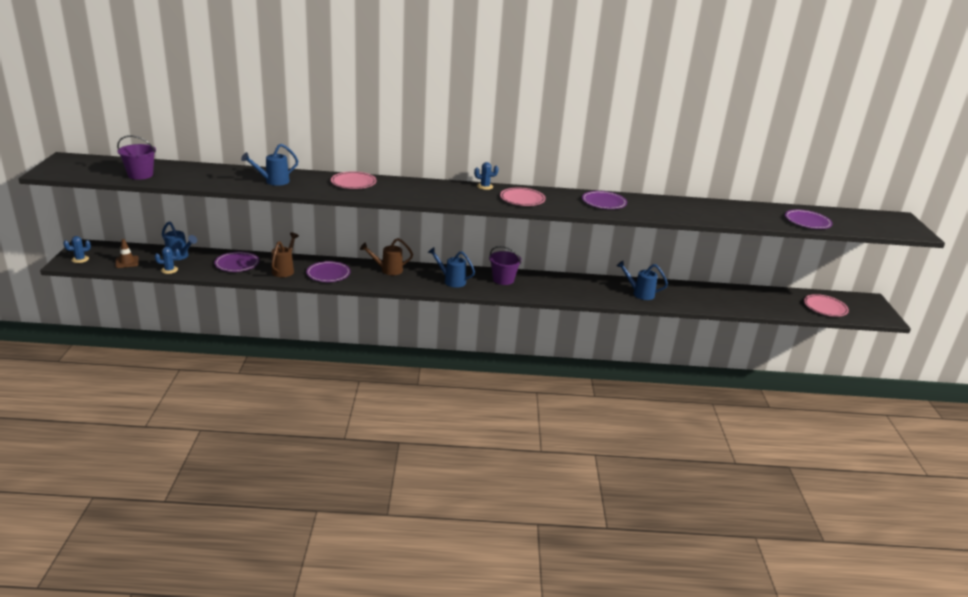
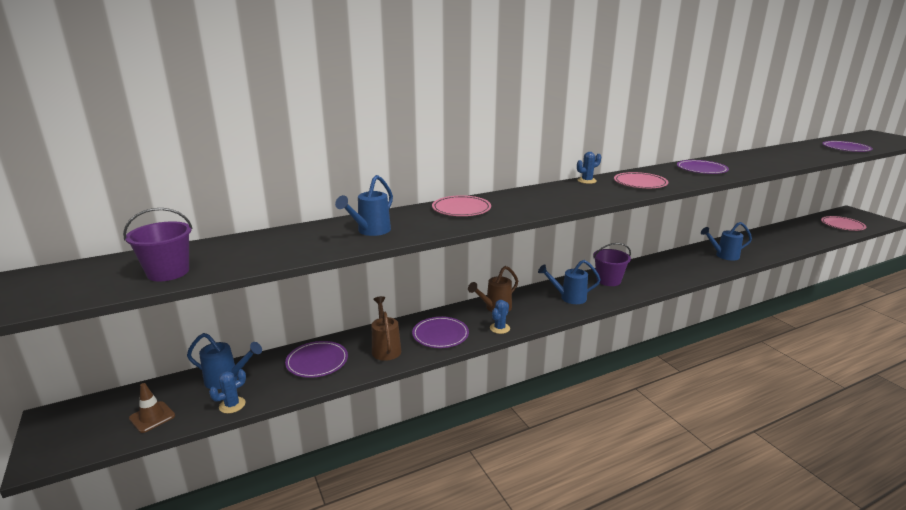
camera: 25 degrees left, 5 degrees down
(80, 259) = (65, 442): blue cactus -> blue cactus (499, 328)

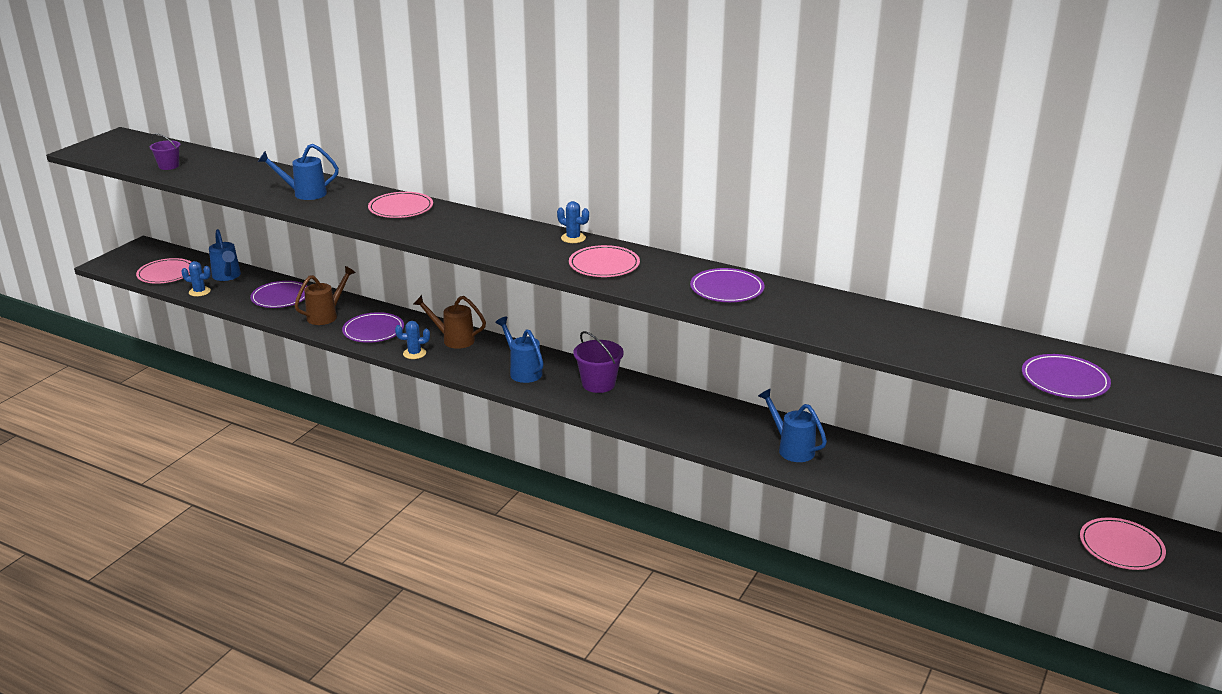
camera: 55 degrees right, 5 degrees up
(152, 417) = (166, 273): brown traffic cone -> pink plate
(168, 272) = (169, 166): purple bucket -> purple bucket, size x0.65

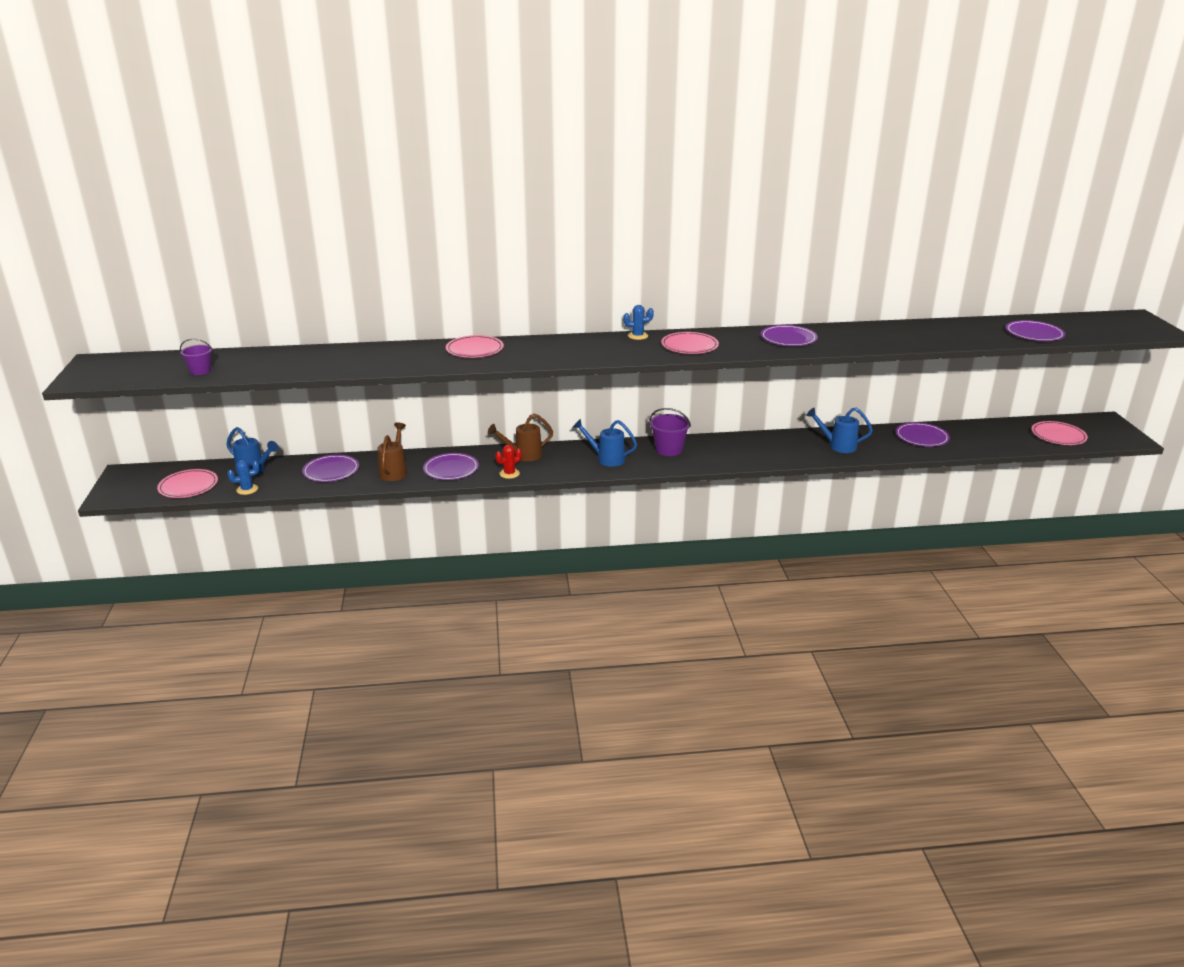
camera: 35 degrees left, 0 degrees up
(304, 194) = (373, 360): blue watering can -> none
(414, 353) = (509, 473): blue cactus -> red cactus
(917, 477) = (921, 437): none -> purple plate

